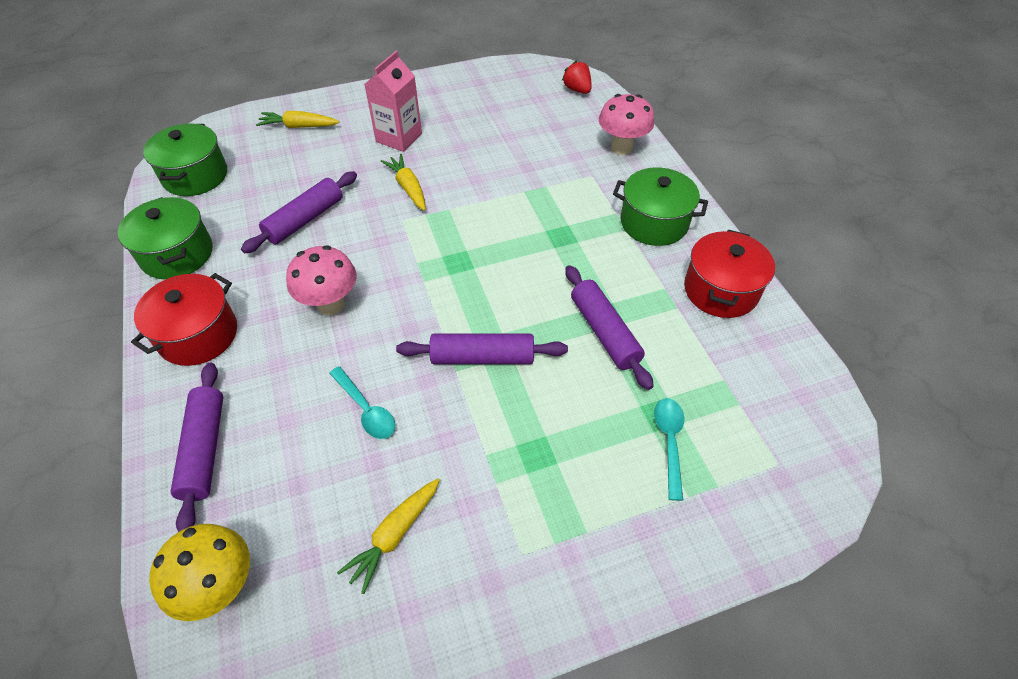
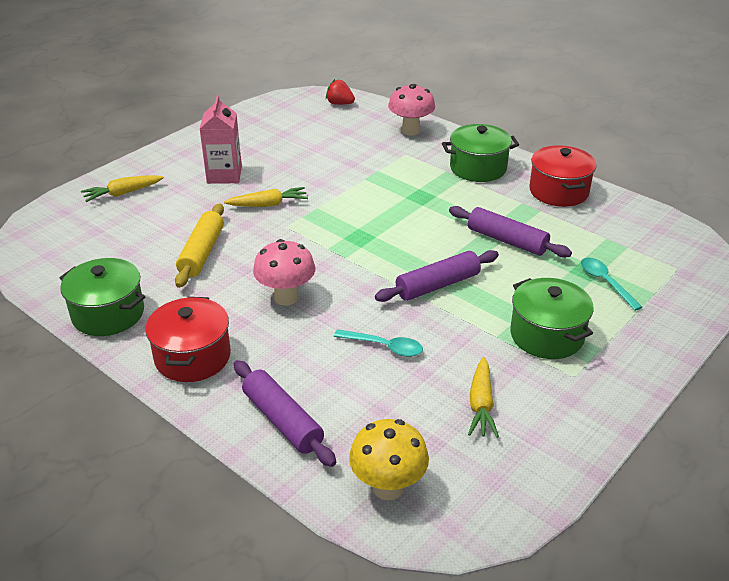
camera: 30 degrees left, 15 degrees down
(195, 176) = (60, 257): green pot -> green pot (546, 335)
(305, 220) = (202, 253): purple rolling pin -> yellow rolling pin
(408, 187) = (268, 204): yellow carrot -> yellow carrot turned 135 degrees clockwise

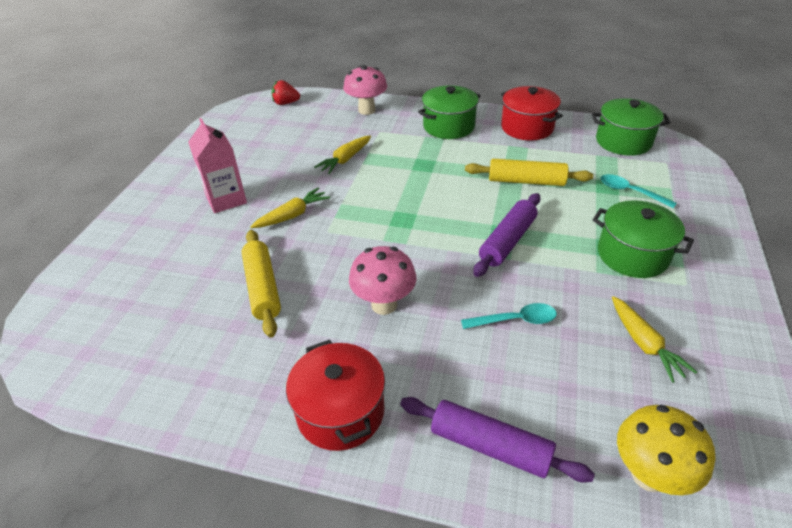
camera: 25 degrees left, 5 degrees up
(108, 314) = (207, 399): green pot -> green pot (623, 141)
(122, 193) = (128, 252): yellow carrot -> yellow carrot (345, 160)
(507, 240) = (526, 181): purple rolling pin -> yellow rolling pin

